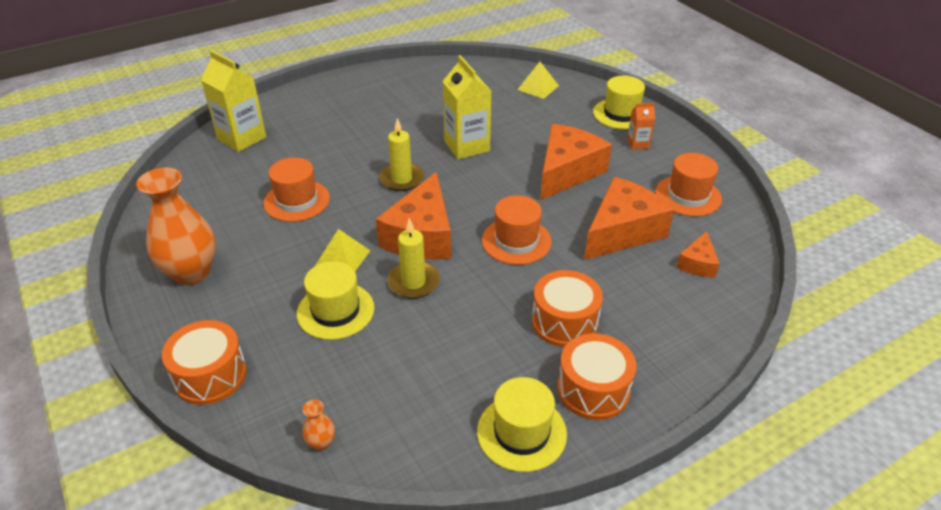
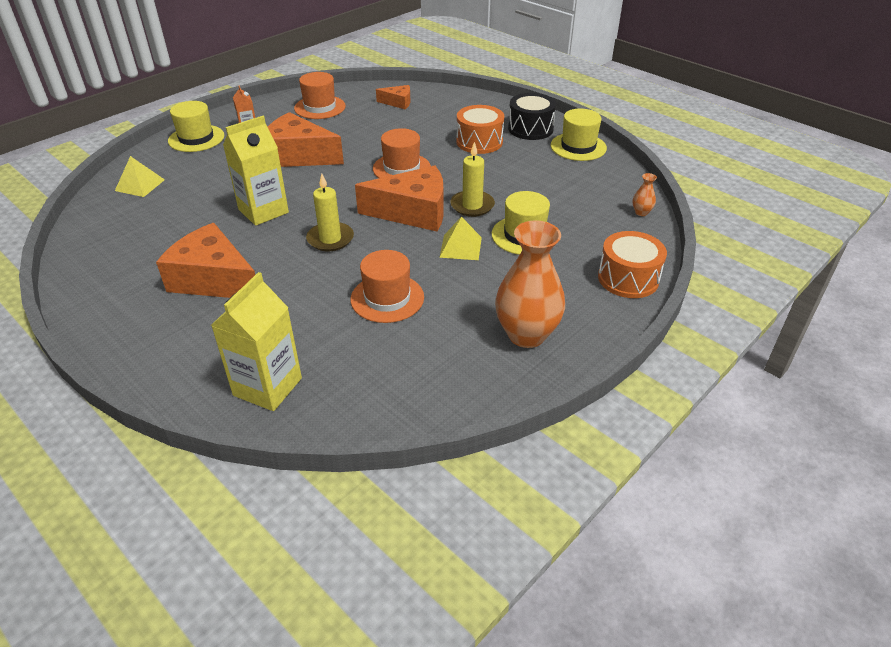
camera: 105 degrees left, 0 degrees up
(593, 389) = (530, 129): orange drum -> black drum
(622, 231) = (372, 128): orange cheese -> orange cheese (213, 279)

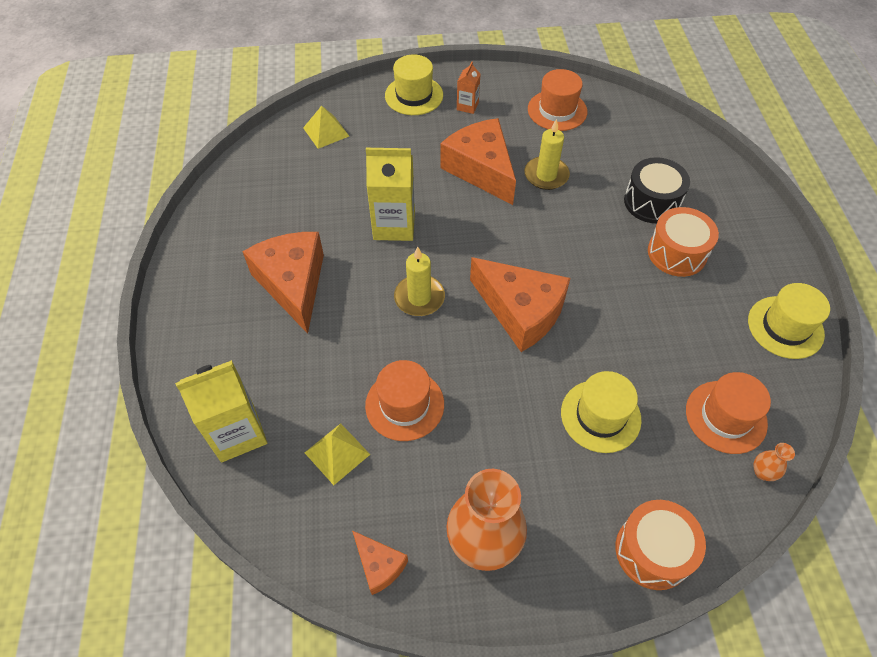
camera: 40 degrees right, 15 degrees up
(398, 102) = (642, 145): orange cheese -> orange cheese (379, 565)
(401, 168) = (562, 244): orange hat -> orange hat (726, 417)
(460, 247) = (524, 388): yellow pyramid -> yellow pyramid (337, 453)
(472, 205) = (585, 340): yellow candle -> yellow candle (546, 175)
(530, 129) = (754, 266): black drum -> black drum (651, 202)

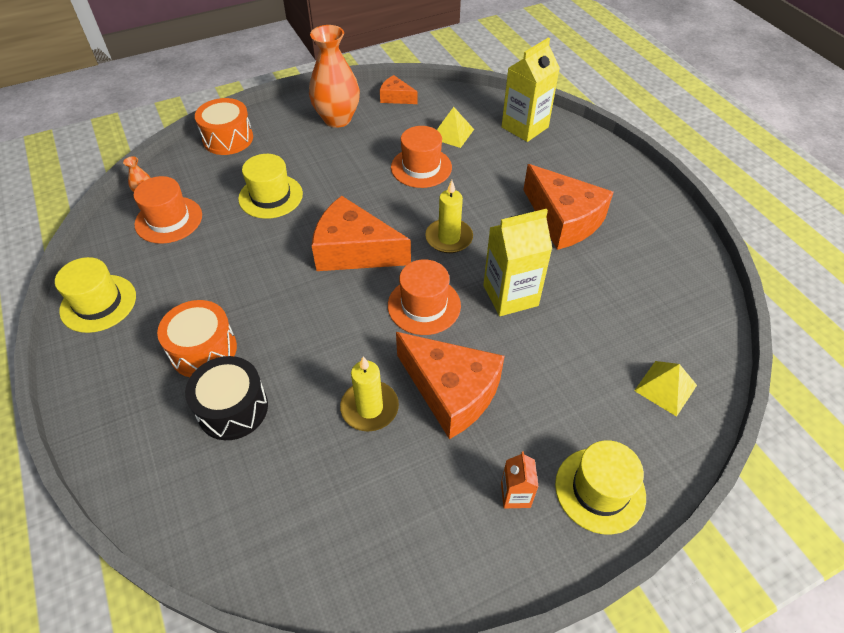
camera: 160 degrees right, 5 degrees down
(557, 110) = (383, 532): orange hat -> orange hat (424, 305)

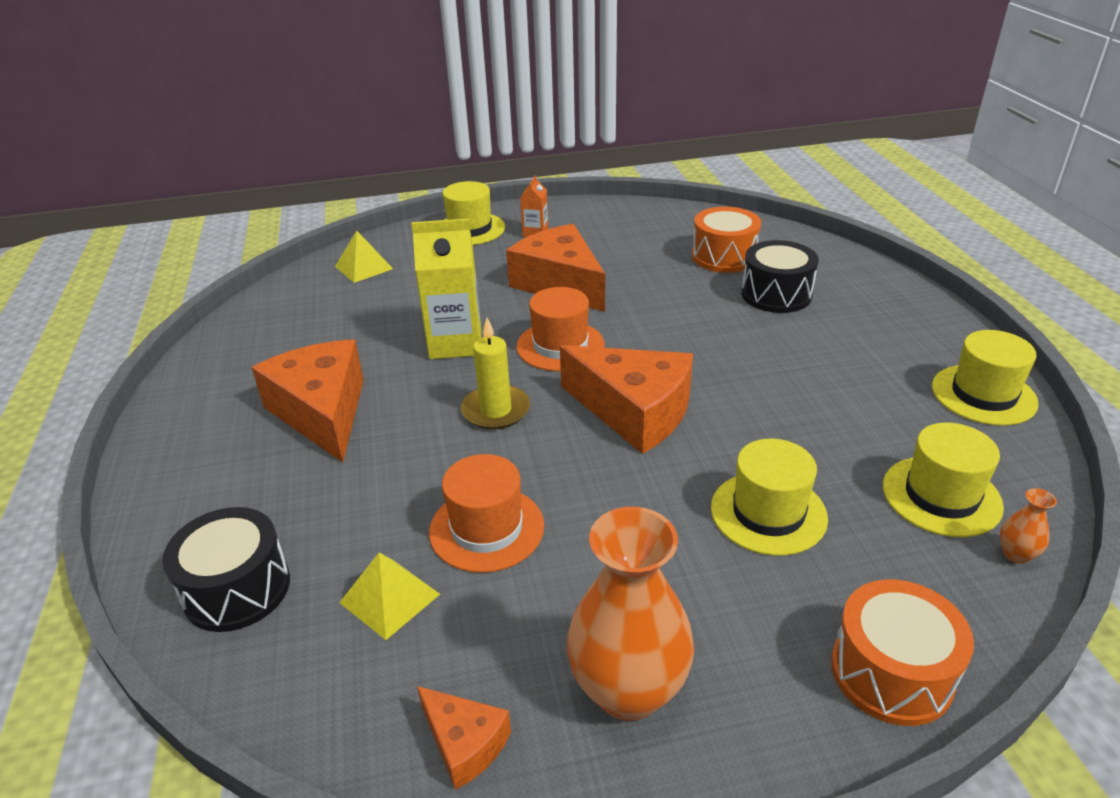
camera: 165 degrees left, 15 degrees down
(168, 220) = (941, 496): orange hat -> yellow hat
(203, 350) = (821, 337): orange drum -> orange drum (724, 257)
(369, 408) = (641, 282): yellow candle -> none
(524, 127) = (237, 589): yellow carton -> black drum

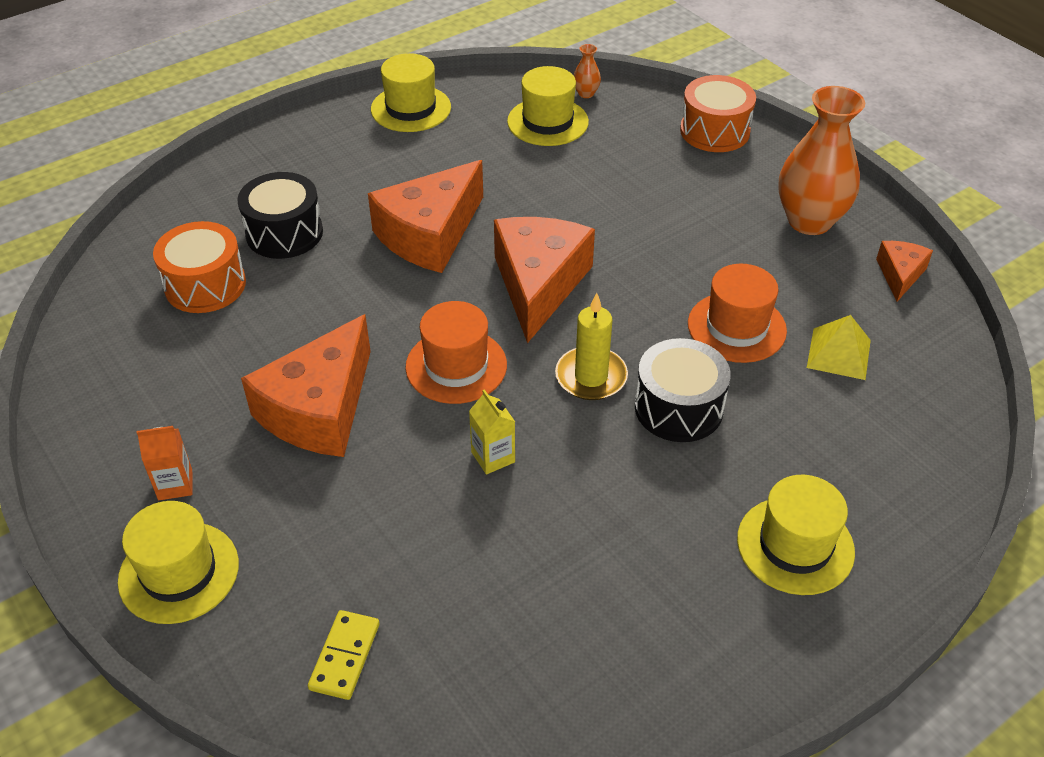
camera: 115 degrees left, 10 degrees up
(237, 589) = (906, 448): black drum -> black drum (678, 408)
(322, 412) = (677, 516): orange cheese -> orange cheese (430, 234)
(364, 267) = (345, 656): yellow pyramid -> yellow domino
(455, 343) = (493, 457): yellow carton -> yellow carton, size x0.51
(768, 513) = (617, 191): yellow hat -> yellow hat (795, 545)

